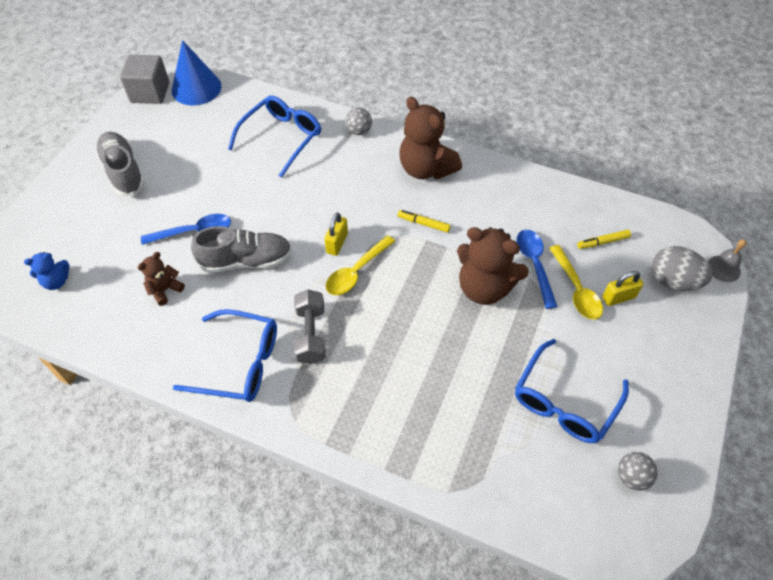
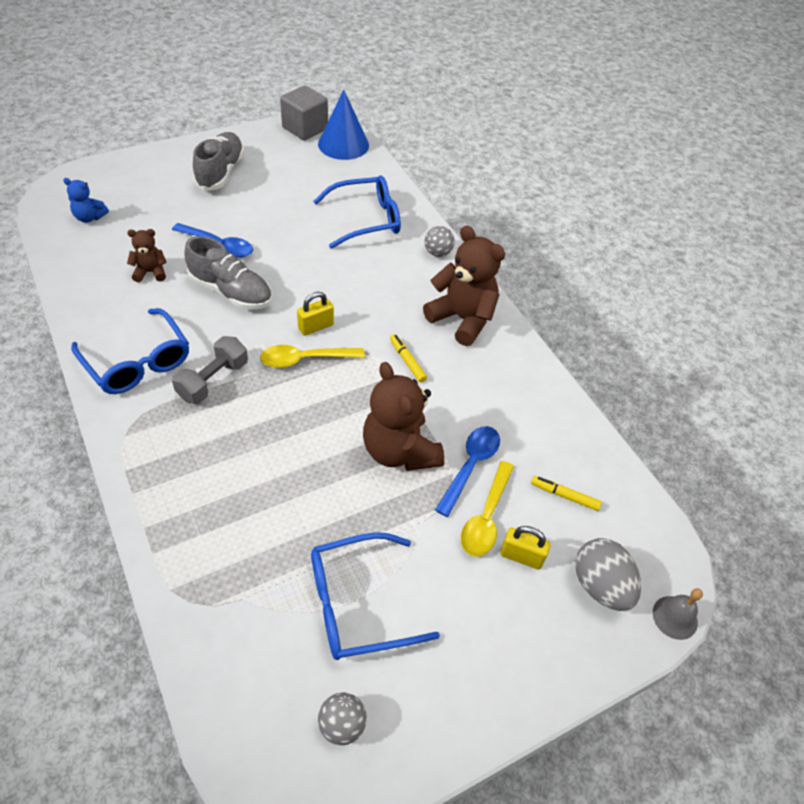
camera: 35 degrees right, 5 degrees down
(426, 169) = (462, 319): brown teddy bear -> brown teddy bear turned 135 degrees clockwise

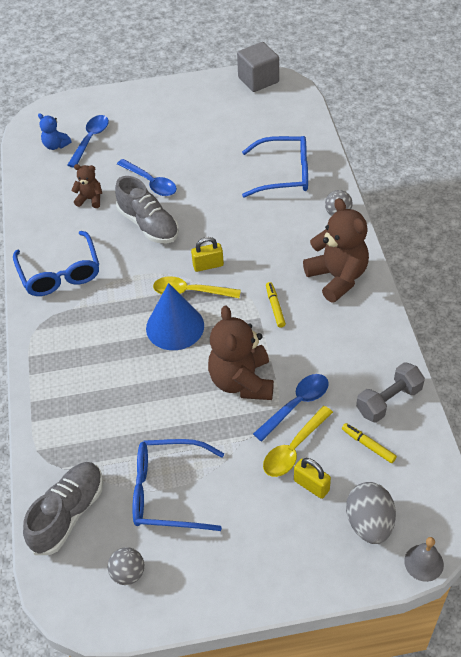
camera: 25 degrees right, 0 degrees up
(131, 207) = (90, 140): none -> blue spoon
(213, 380) = (113, 297): grey dumbbell -> grey dumbbell (389, 401)
(220, 172) = (172, 115): grey shoe -> grey shoe (68, 514)
(343, 144) = (288, 99): blue cone -> blue cone (175, 326)

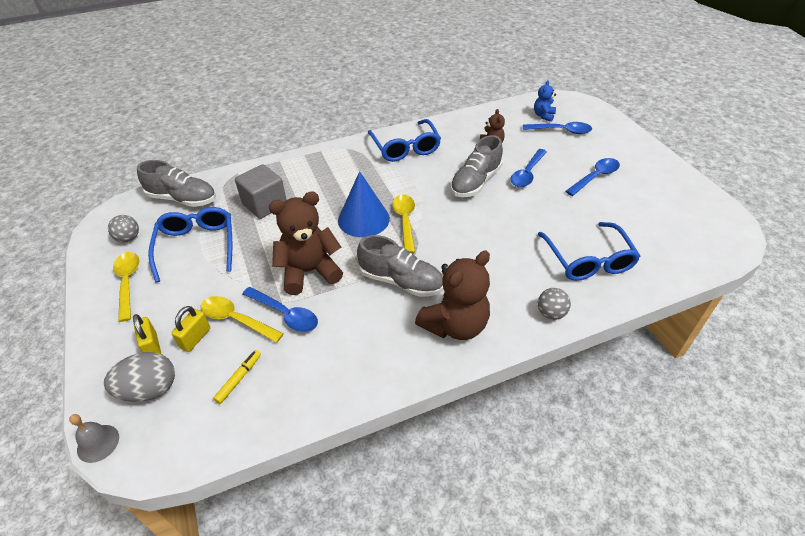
camera: 75 degrees right, 5 degrees down
(60, 273) = (405, 147): blue glasses -> blue glasses turned 75 degrees counterclockwise
(175, 137) = (595, 177): none -> blue spoon
(208, 265) = (440, 227): yellow padlock -> yellow padlock (152, 346)
(211, 563) = (128, 283): none -> yellow spoon
(258, 80) = (723, 218): grey cube -> grey cube (264, 204)
(275, 307) = (401, 281): yellow marker -> grey shoe
(389, 401) = (295, 391): grey dumbbell -> none

